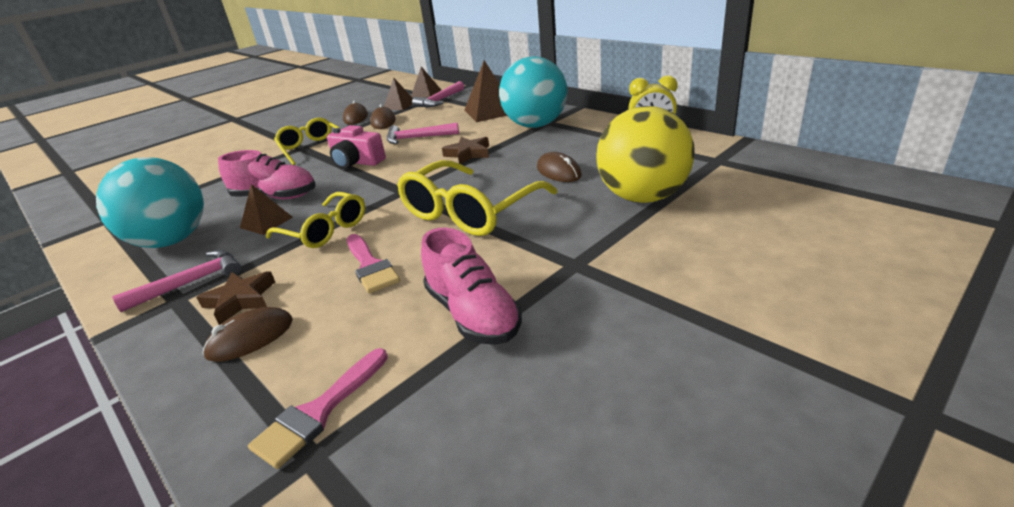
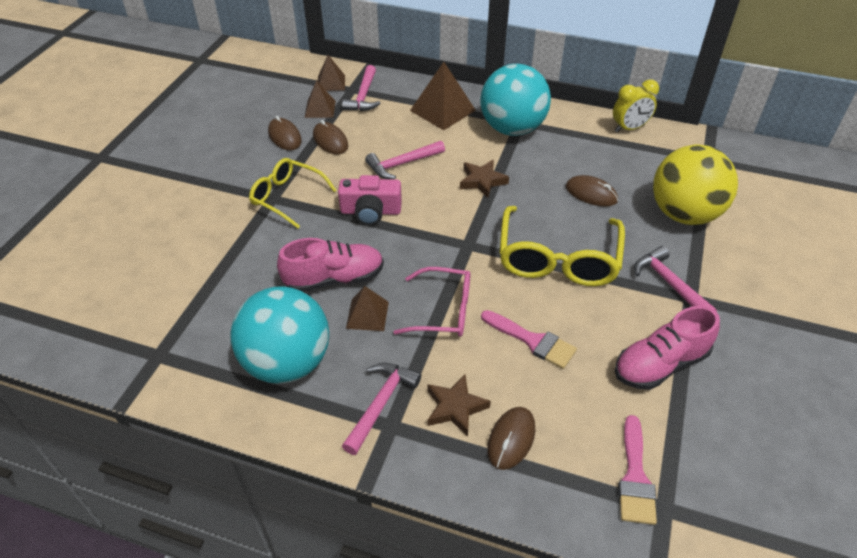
camera: 30 degrees left, 15 degrees up
(325, 230) = (443, 311): yellow glasses -> pink glasses
(473, 314) = (660, 364): pink shoe -> pink shoe turned 120 degrees clockwise
(563, 248) = (669, 284): none -> pink hammer

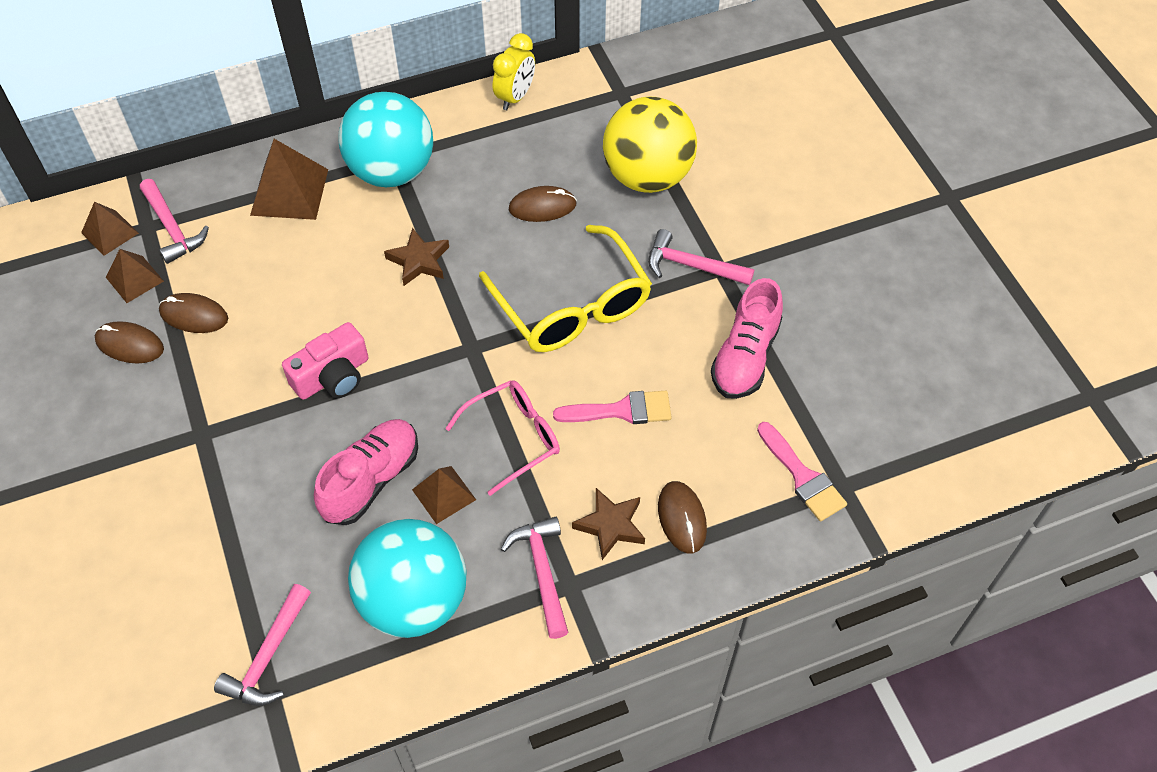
camera: 40 degrees left, 10 degrees up
(287, 197) = (218, 421): yellow glasses -> none
(402, 164) = (310, 294): pink hammer -> pink hammer (268, 656)

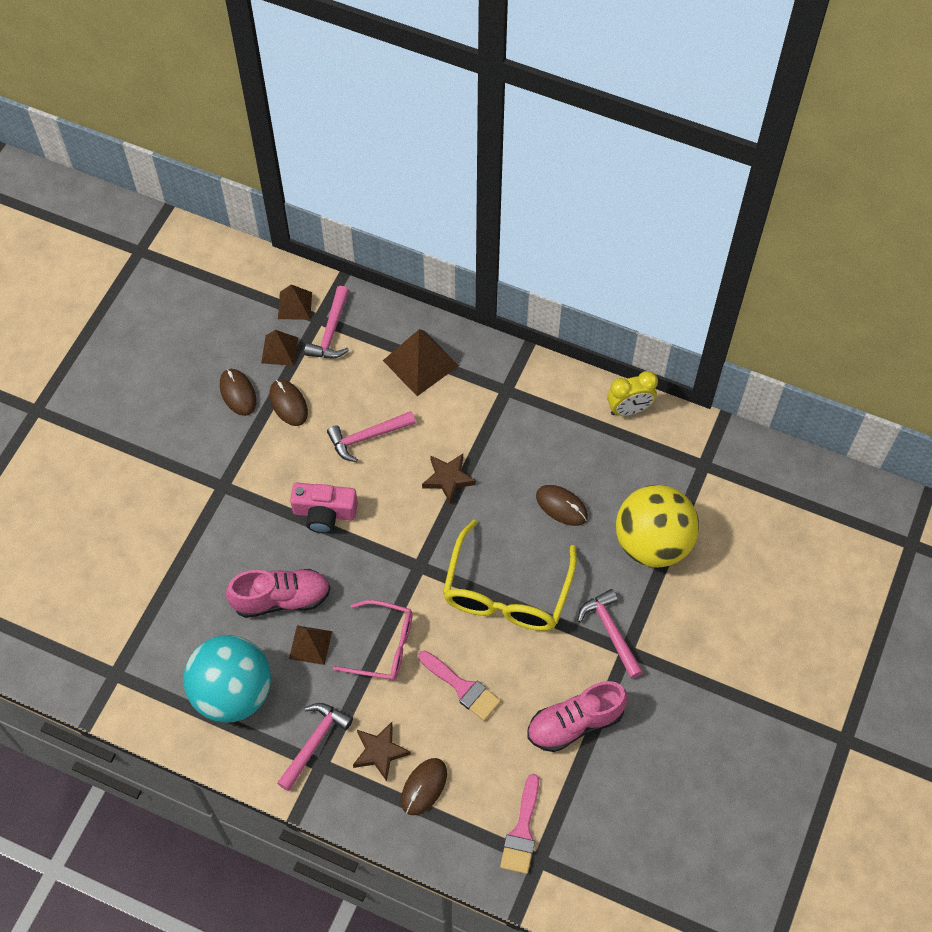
camera: 45 degrees right, 5 degrees up
(268, 656) = (133, 652): pink hammer -> pink hammer (367, 437)
(392, 171) = (495, 400): turquoise ball -> none

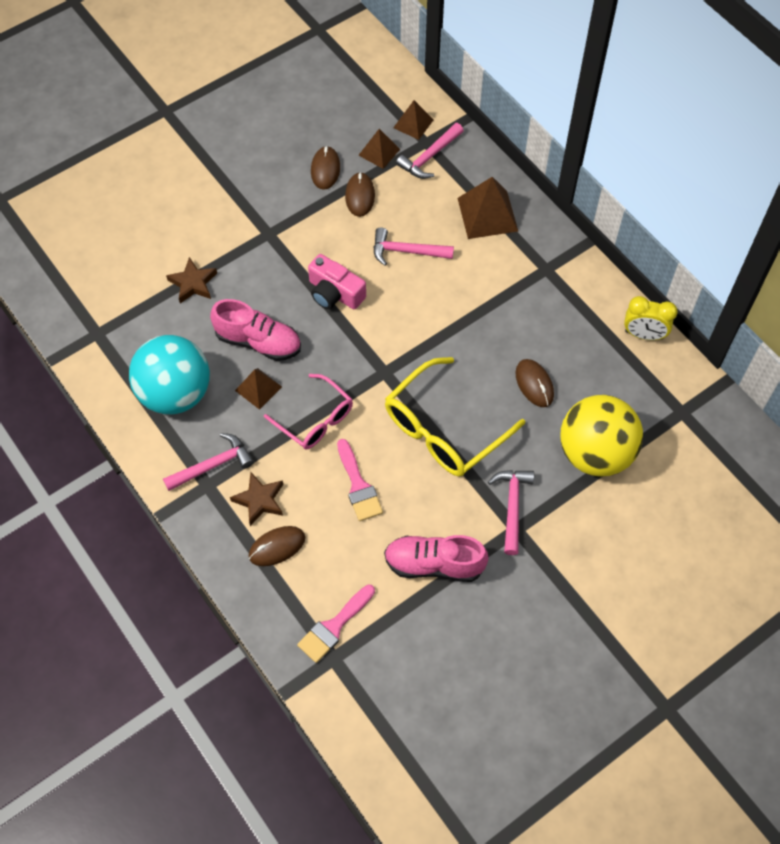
camera: 30 degrees right, 0 degrees up
(448, 478) = (452, 315): brown star -> brown star (193, 283)

